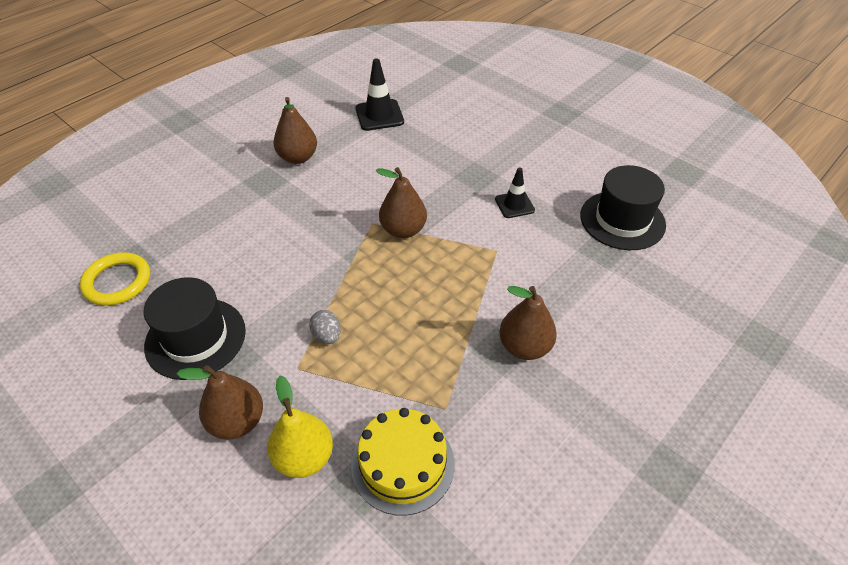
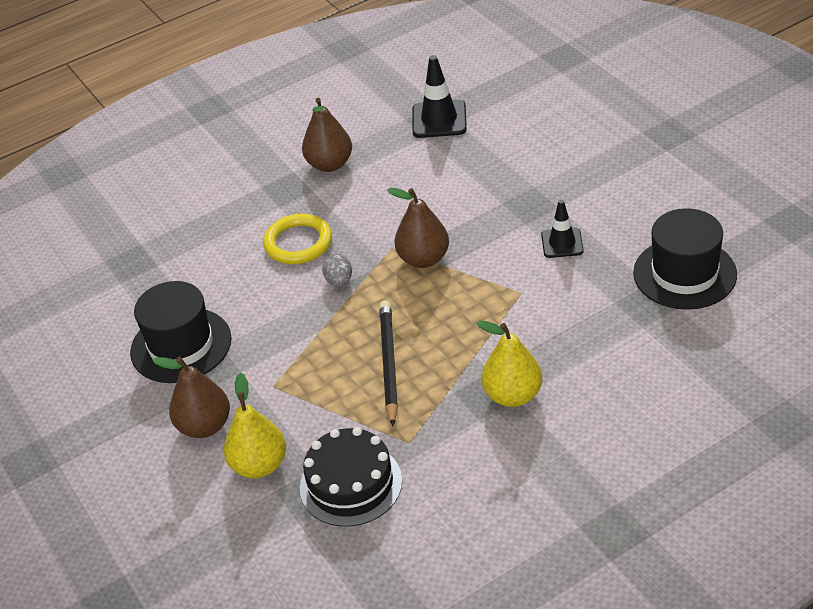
camera: 20 degrees right, 5 degrees down
(117, 282) = (115, 282): yellow ring -> yellow ring (298, 243)
(327, 336) = (310, 359): grey egg -> grey egg (339, 281)
(402, 330) = (389, 363): none -> black pencil
(403, 464) = (351, 484): yellow cake -> black cake
(524, 347) = (512, 395): brown pear -> yellow pear

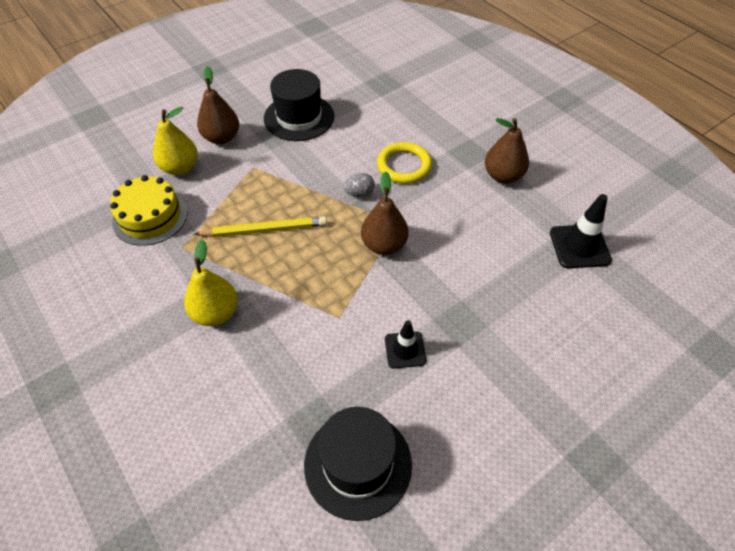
camera: 80 degrees right, 10 degrees up
(351, 484) = (150, 216): black cake -> yellow cake
(389, 363) = (265, 230): black pencil -> yellow pencil

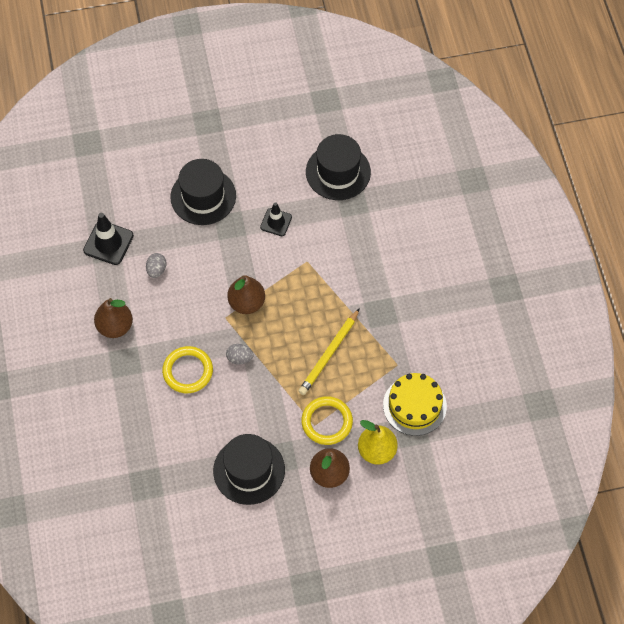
camera: 155 degrees left, 10 degrees up
(216, 313) = (388, 298): yellow pear -> none
(241, 173) = (327, 422): none -> yellow ring
(265, 230) = (329, 354): yellow pencil -> yellow pencil turned 75 degrees counterclockwise
(505, 240) = (156, 270): none -> grey egg
(518, 344) = (203, 196): none -> black hat

